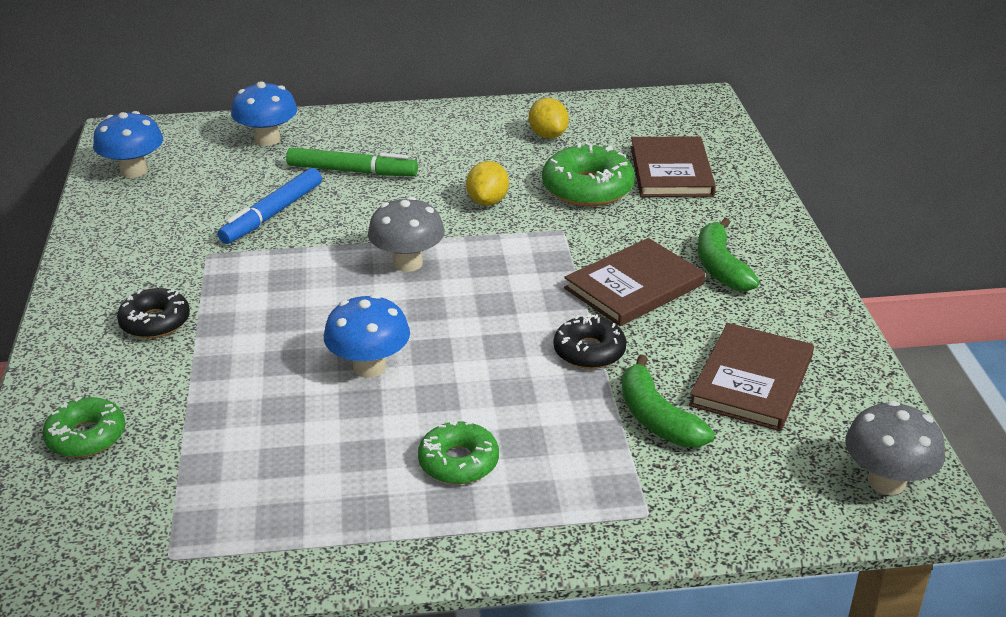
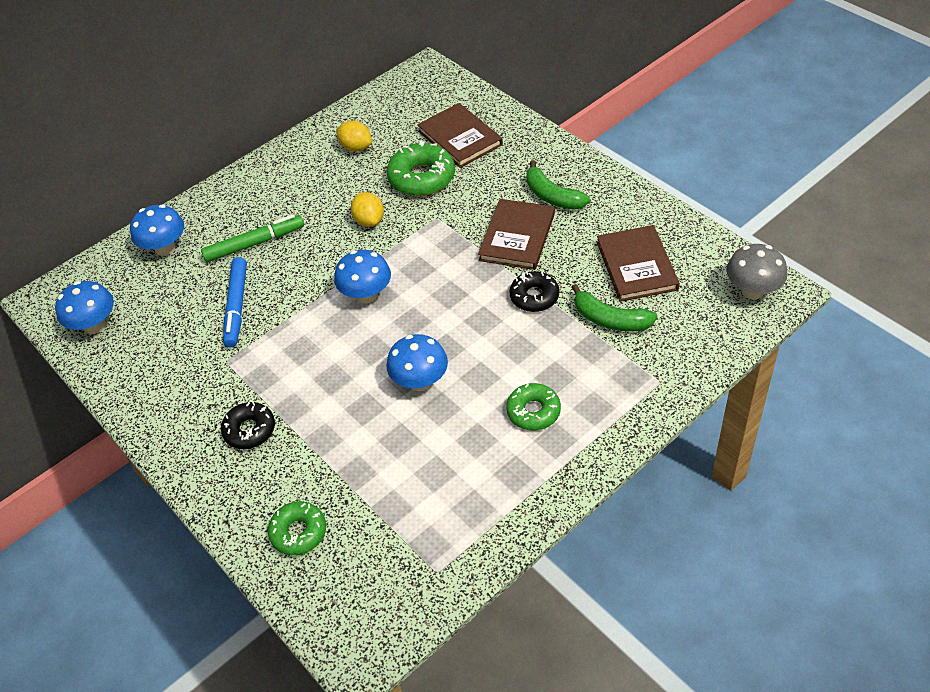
camera: 30 degrees left, 15 degrees up
(408, 263) = (366, 295): grey mushroom -> blue mushroom

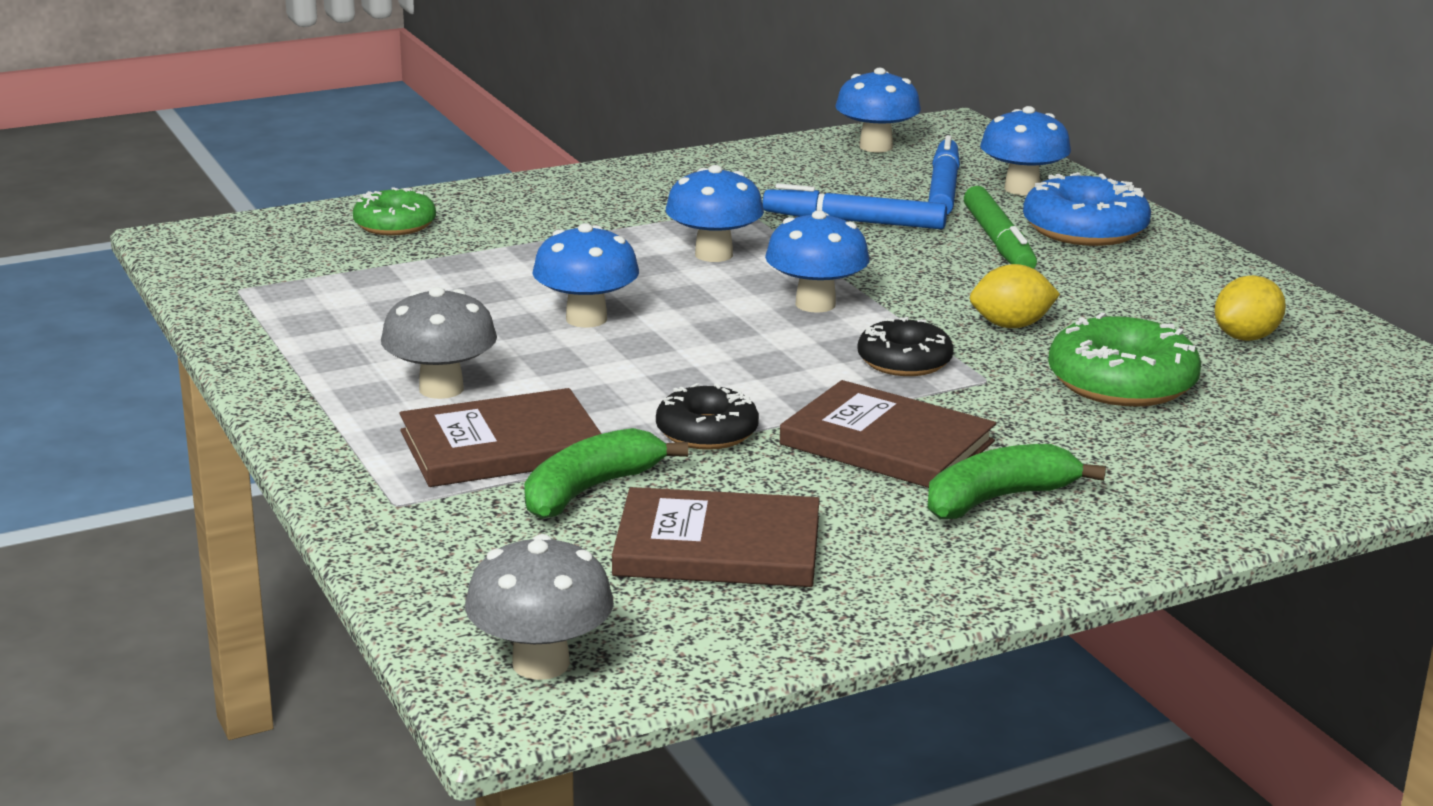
camera: 100 degrees right, 25 degrees down
(171, 280) = (943, 189): none -> blue marker
(226, 215) = (1084, 229): none -> blue donut
(249, 430) = (596, 213): black donut -> black donut (904, 361)
(307, 354) = (714, 254): none -> blue mushroom
(460, 138) = (1247, 435): brown book -> brown book (502, 446)
(533, 411) = (441, 389): green donut -> grey mushroom

